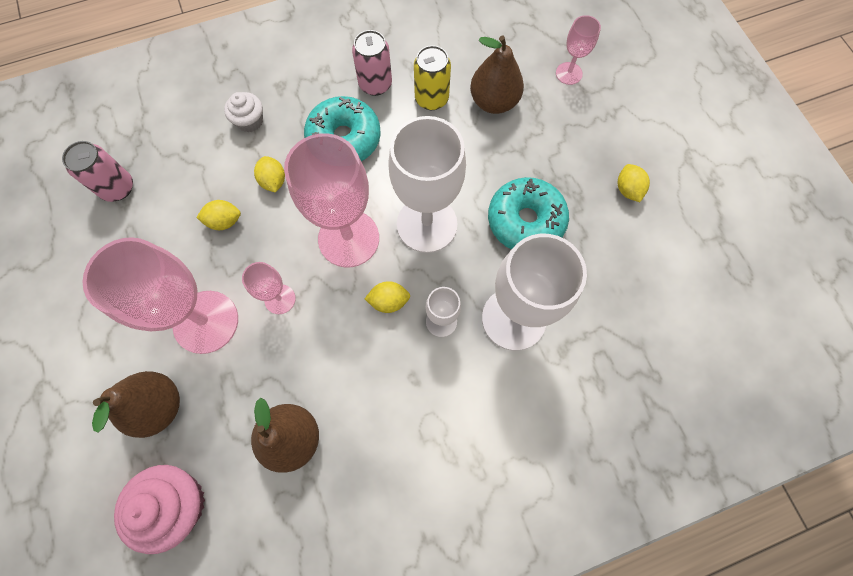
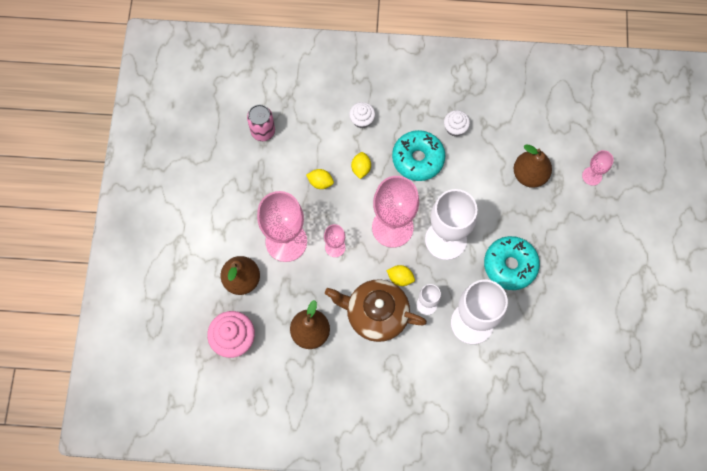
camera: 25 degrees right, 0 degrees up
(375, 84) = (455, 128): pink can -> white cupcake
(376, 366) = (376, 314): none -> brown teapot
(431, 99) = (488, 155): yellow can -> none
(627, 189) = (588, 274): yellow lemon -> none

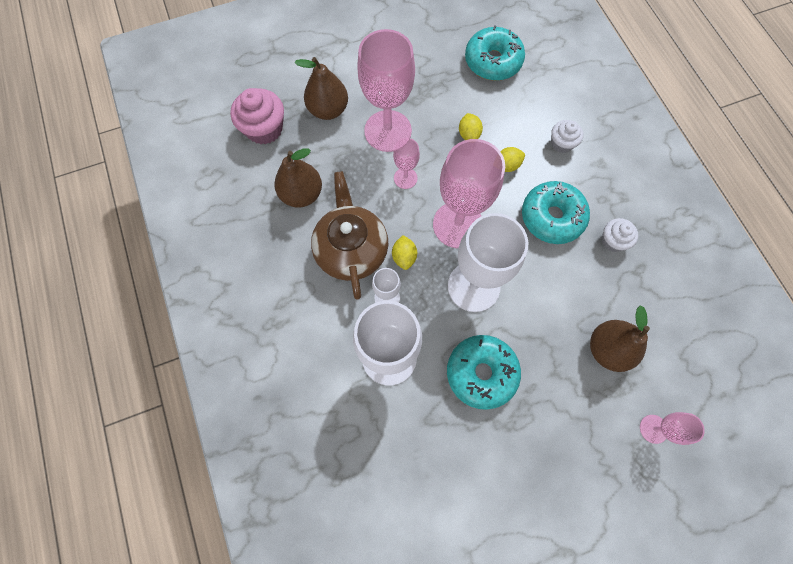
camera: 65 degrees right, 0 degrees up
(263, 131) = (493, 61): pink can -> turquoise donut

